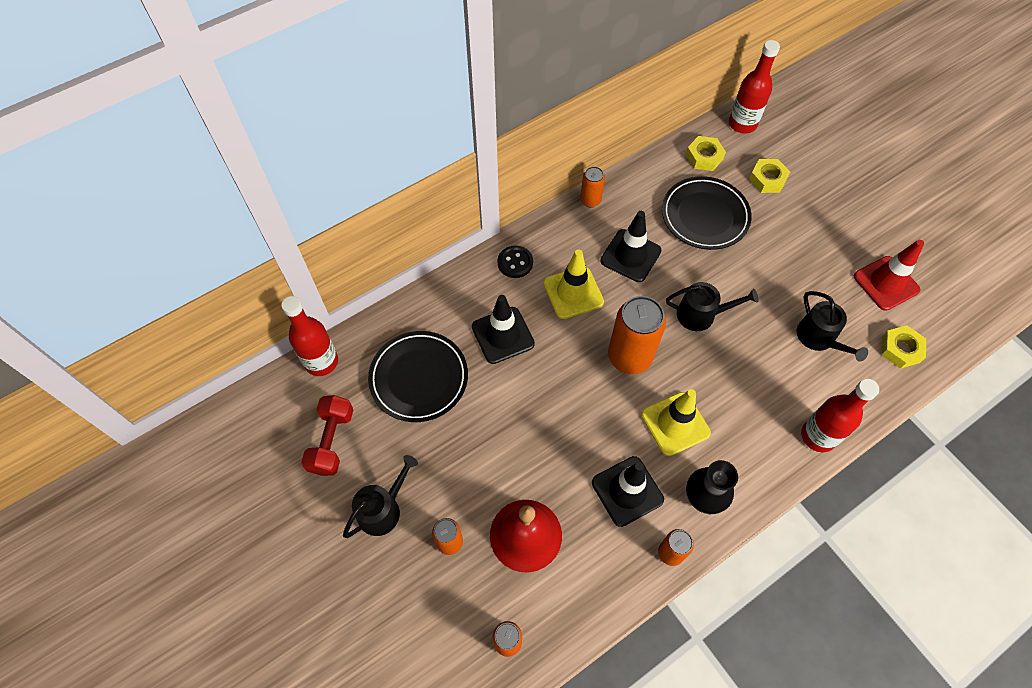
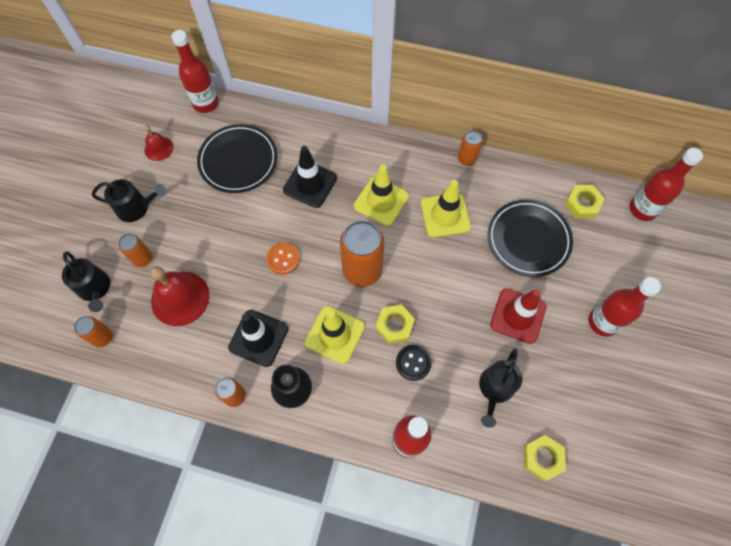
camera: 50 degrees right, 5 degrees up
(332, 441) = (159, 148): red dumbbell -> red bell
(515, 262) = (372, 151): black button -> black button (413, 363)
(562, 413) = (283, 259): none -> orange button
(630, 256) = (445, 215): black traffic cone -> yellow traffic cone
(701, 315) = (439, 293): black watering can -> black watering can (95, 289)
(767, 179) = (608, 260): yellow nut -> yellow nut (394, 325)
(817, 223) = (603, 322): none -> red bottle
(886, 283) = (596, 409): red traffic cone -> red traffic cone (518, 316)

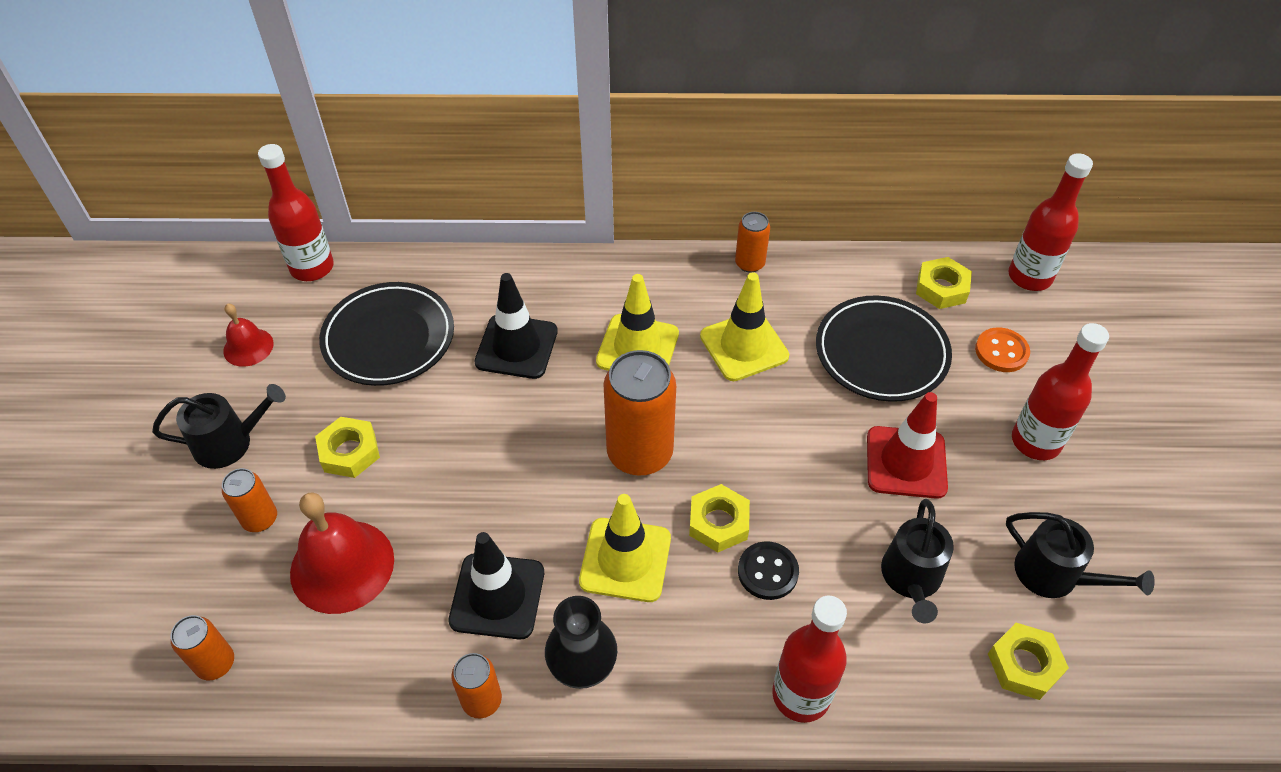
camera: 15 degrees left, 15 degrees down
(95, 289) = (183, 586): black watering can -> black watering can (1054, 575)
(200, 229) = (349, 452): none -> yellow nut
(283, 259) = (504, 465): orange button -> orange button (1001, 351)

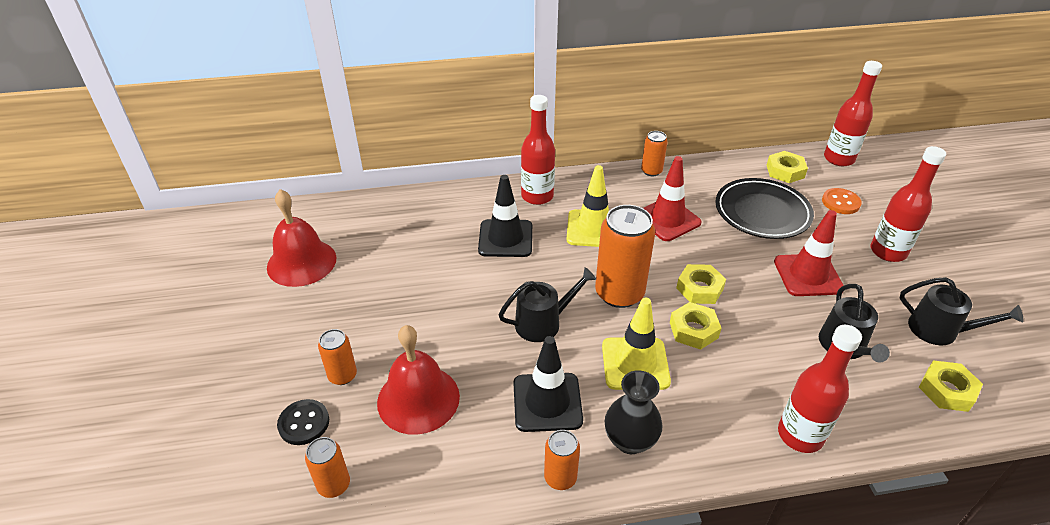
camera: 10 degrees left, 10 degrees down
(230, 442) = (304, 327): black watering can -> black watering can (543, 323)
(248, 347) = (301, 262): red bell -> red bell, size x1.81
(312, 267) = (337, 207): red bottle -> red bottle (537, 196)
(349, 452) = (401, 321): yellow nut -> yellow nut (699, 288)
(389, 338) = (408, 244): black plate -> none
(744, 346) = (667, 219): yellow traffic cone -> red traffic cone
(767, 572) = (741, 357): black button -> black button (304, 423)

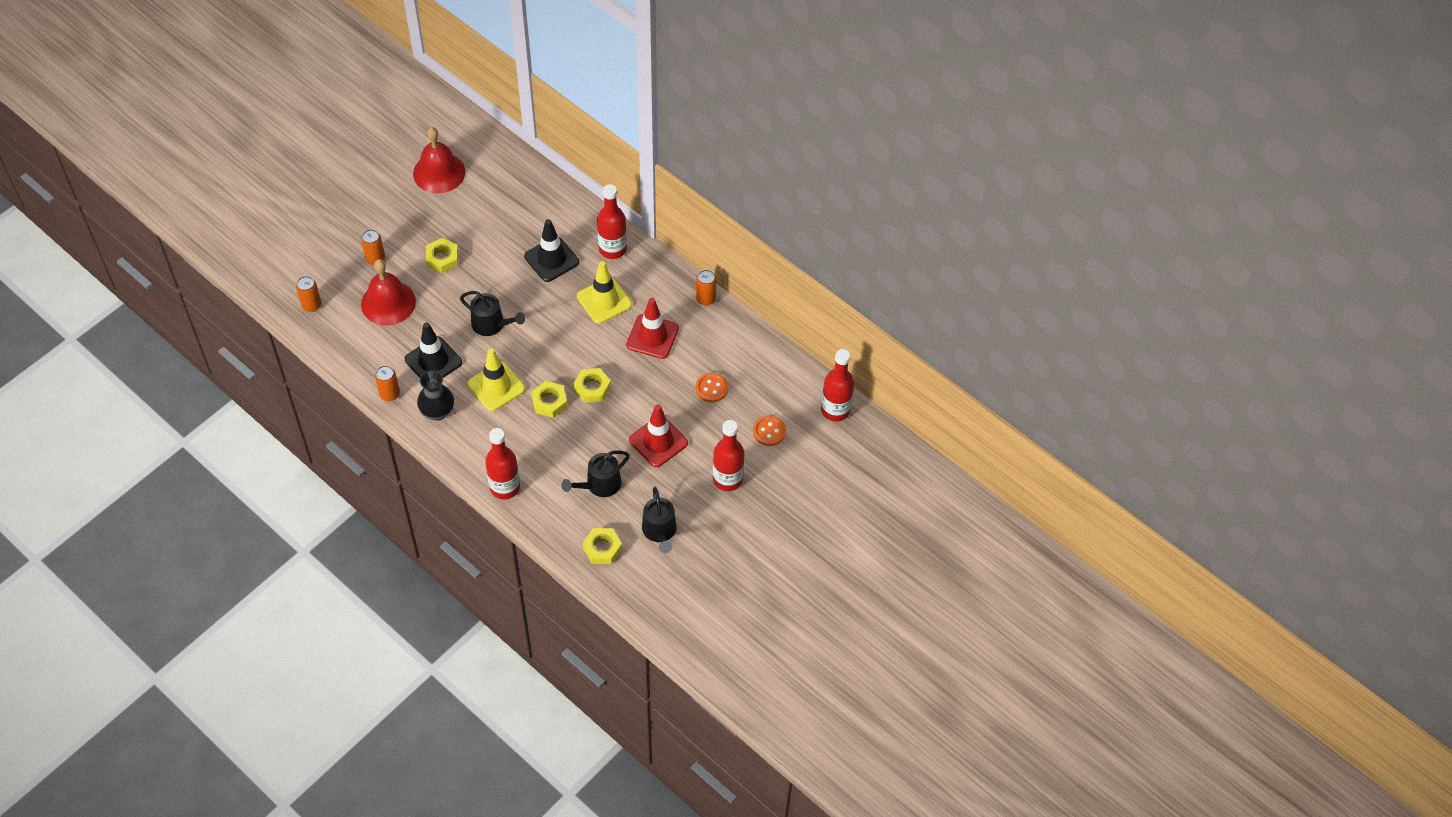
camera: 50 degrees right, 15 degrees up
(304, 423) = (334, 266): black button -> none
(619, 293) = (551, 348): orange can -> none
(762, 212) = (711, 388): black plate -> orange button
(785, 171) = (783, 381): yellow nut -> yellow nut (442, 258)

